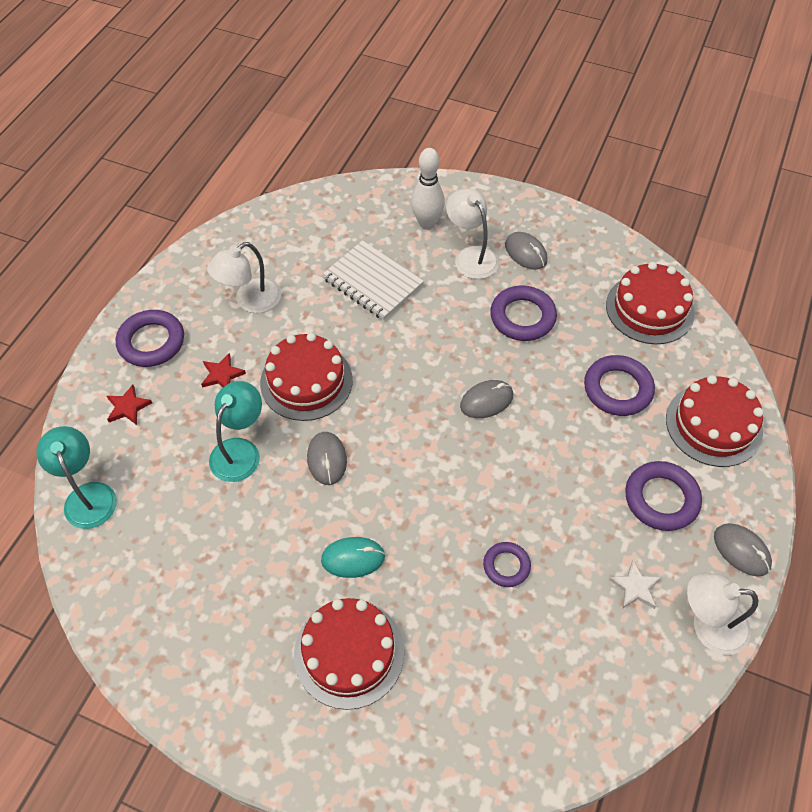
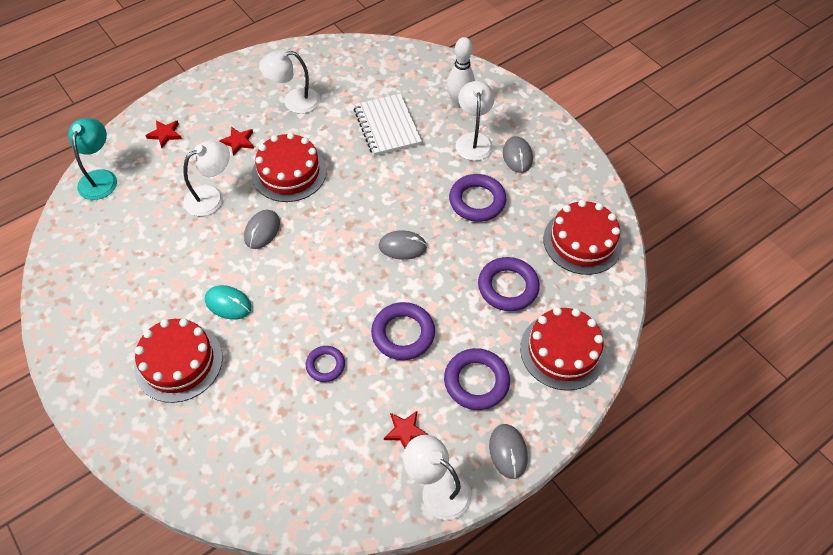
camera: 30 degrees right, 0 degrees up
(151, 342) = (211, 99): purple ring -> purple ring (403, 334)
(240, 450) = (212, 196): turquoise lamp -> white lamp
(635, 587) = (405, 431): white star -> red star

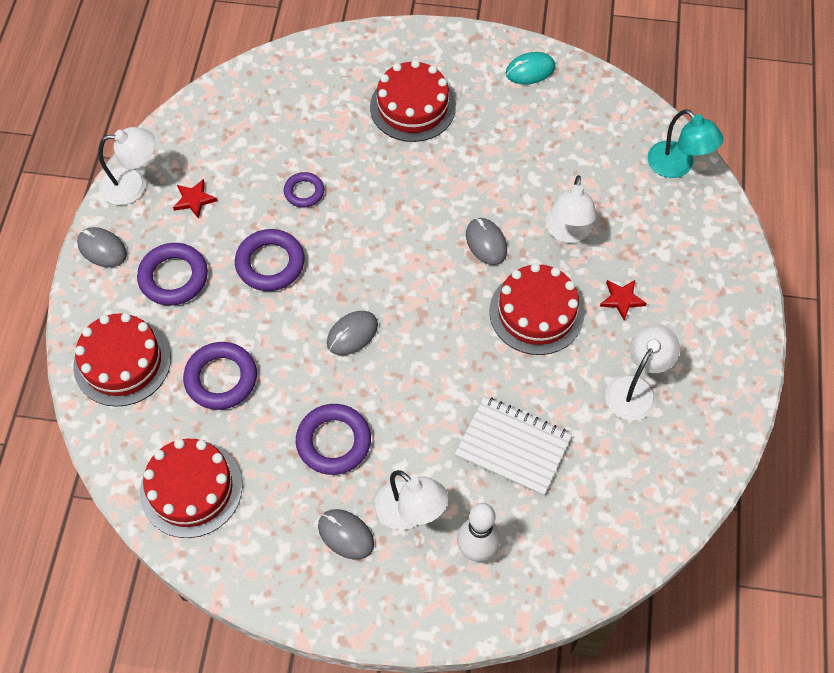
camera: 135 degrees right, 5 degrees up
(165, 134) = (692, 247): red star -> none
(228, 304) = (433, 169): turquoise mouse -> turquoise mouse (530, 70)

